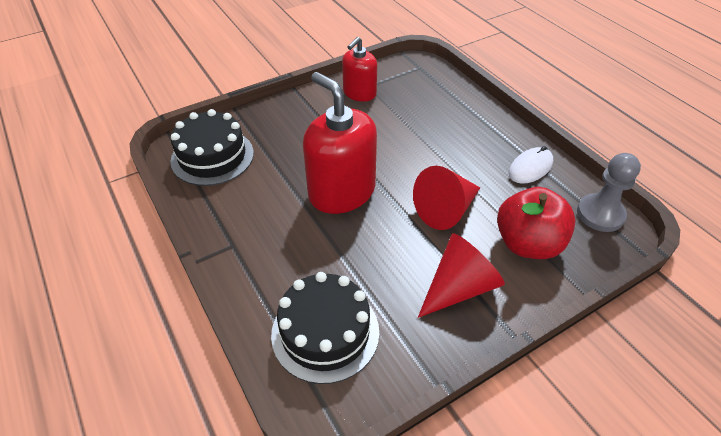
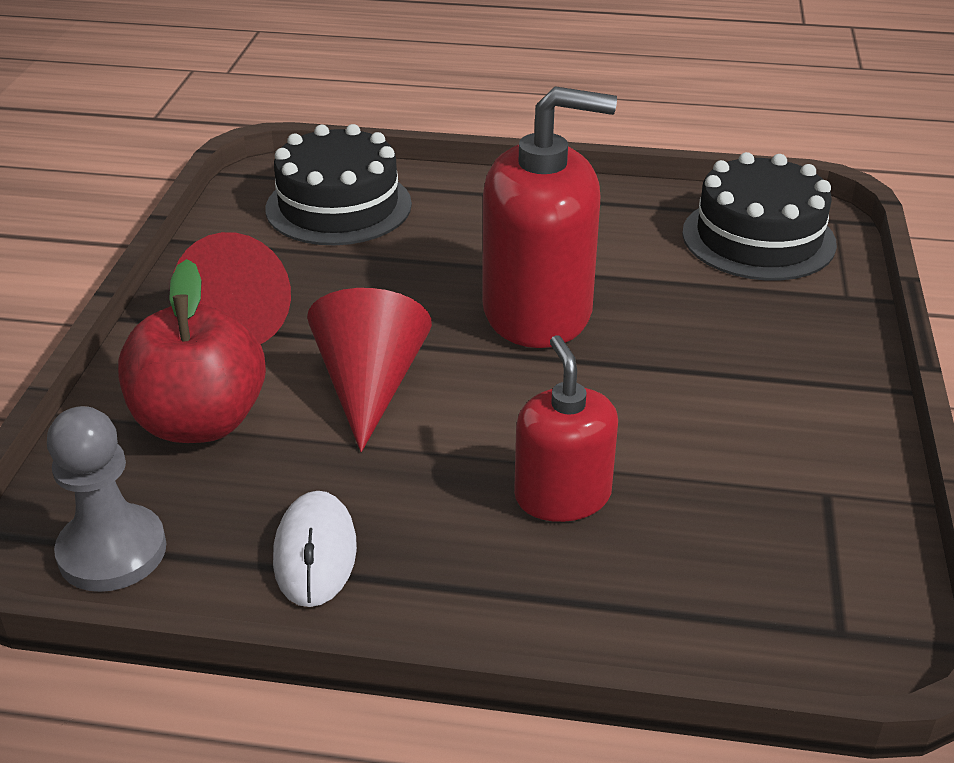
camera: 130 degrees right, 10 degrees down
(359, 93) = (806, 466): red soap dispenser -> red soap dispenser (562, 495)

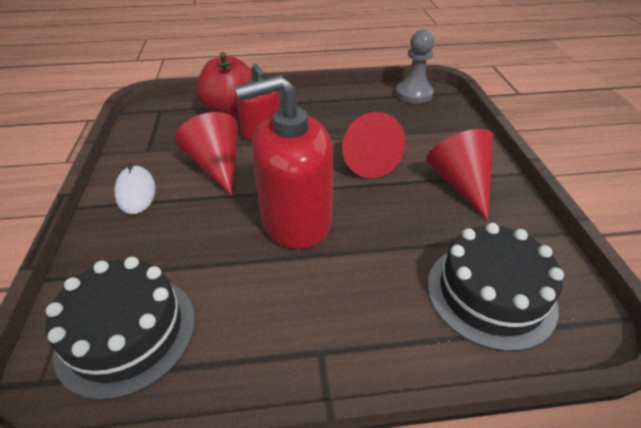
camera: 165 degrees right, 5 degrees up
(200, 422) = (427, 133): red apple -> red apple (231, 111)
(315, 553) = (346, 103): white mouse -> white mouse (136, 192)
(666, 426) = (216, 166): none -> red cone

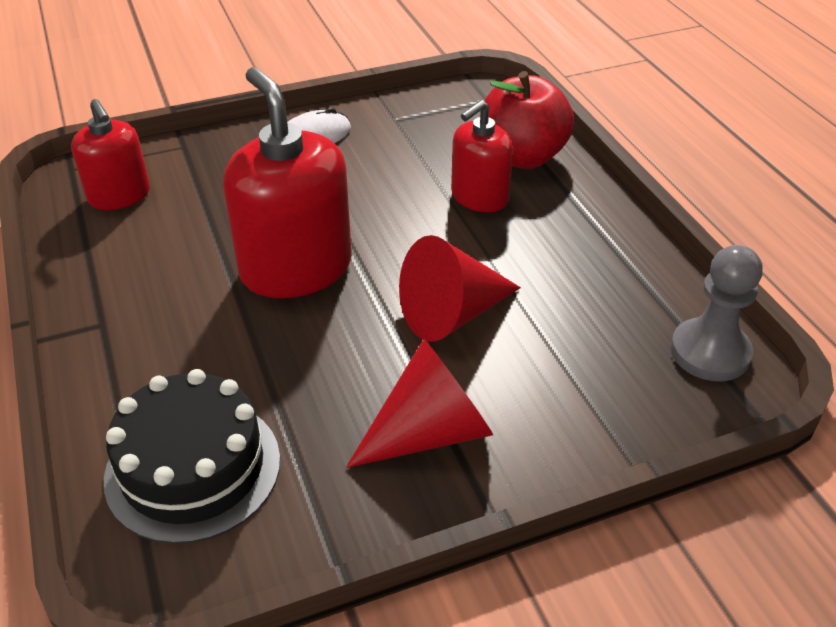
camera: 75 degrees right, 0 degrees up
(127, 333) = (119, 196): black cake -> red soap dispenser
(216, 166) = (383, 179): red cone -> none

